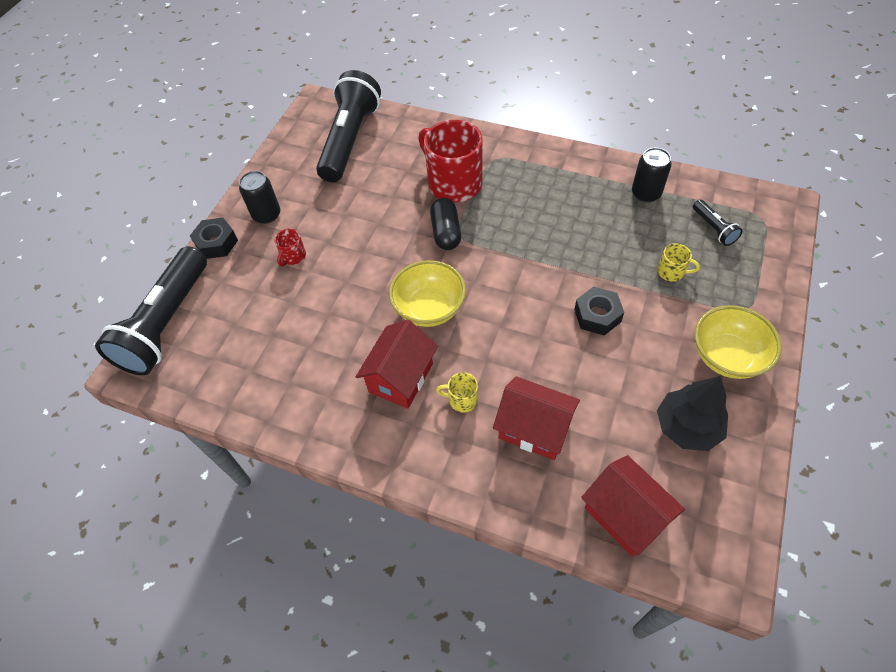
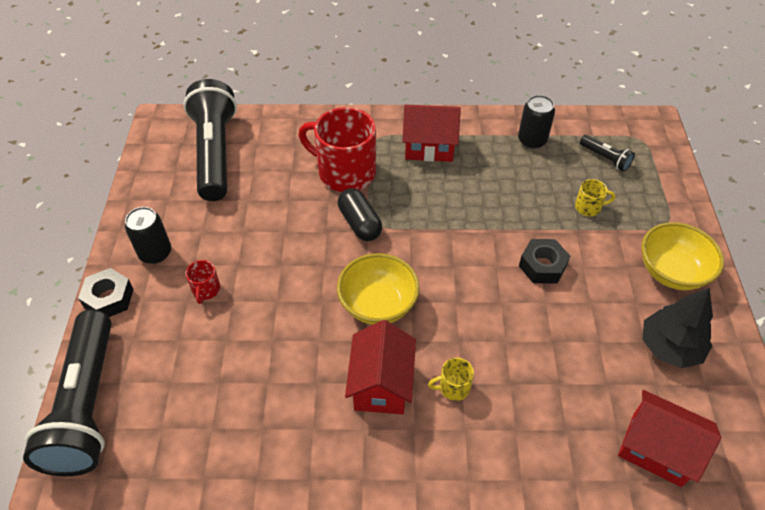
camera: 25 degrees left, 5 degrees down
(534, 429) = (536, 394): red house -> red house (429, 147)

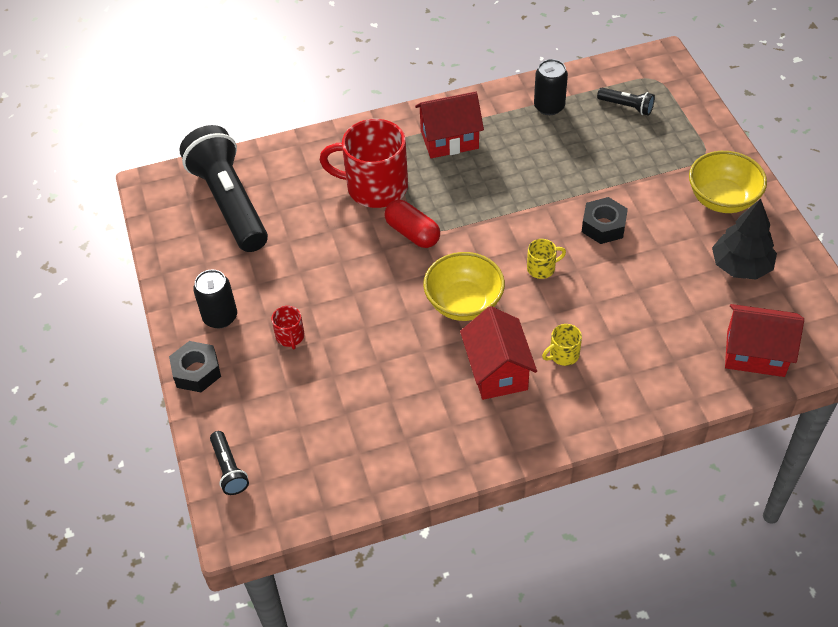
camera: 15 degrees left, 0 degrees up
(86, 405) = (229, 469): black flashlight -> black flashlight, size x0.42
(359, 223) = (412, 233): black capsule -> red capsule
(588, 207) = (627, 159): yellow mug -> yellow mug (542, 268)

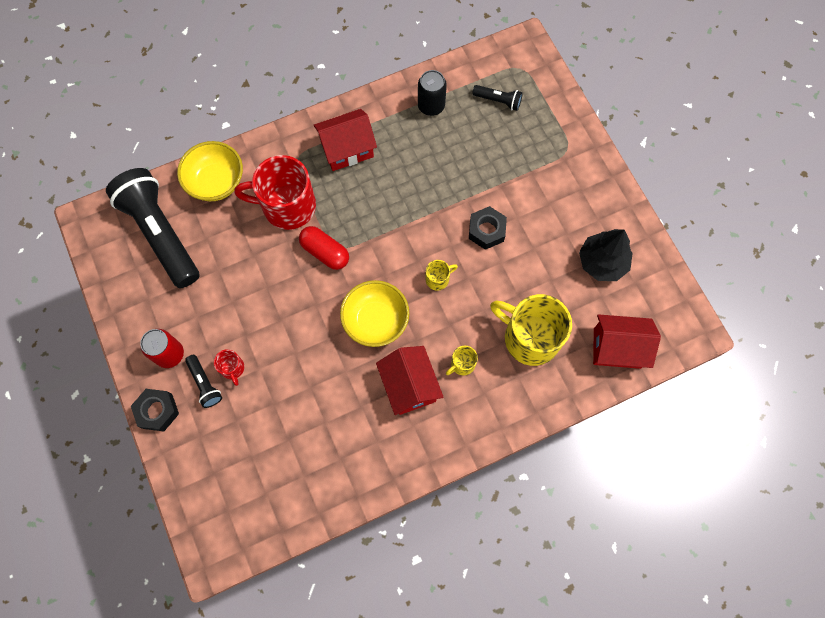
camera: 10 degrees left, 20 degrees up
(220, 317) = (169, 354): black can -> red can
(229, 469) = (198, 503): black flashlight -> black flashlight (205, 384)
(648, 334) = (529, 337): none -> yellow mug
(722, 199) = (584, 194): yellow bowl -> yellow bowl (216, 182)

